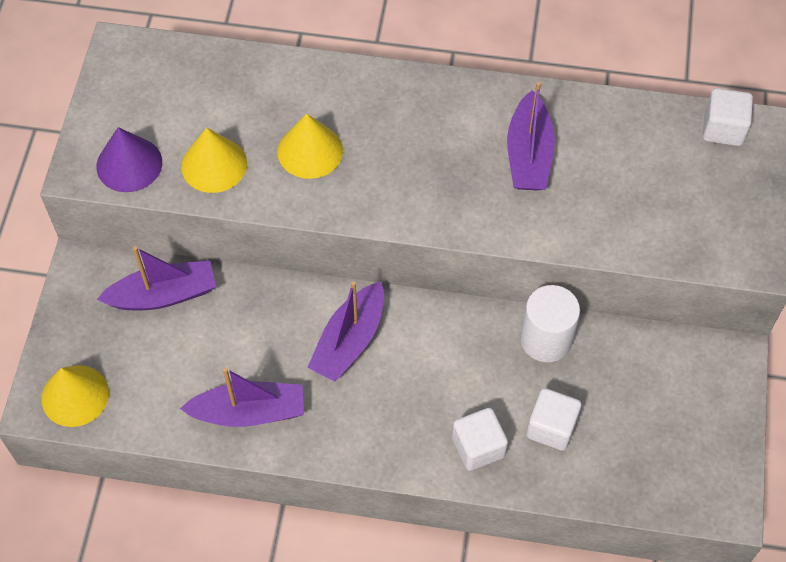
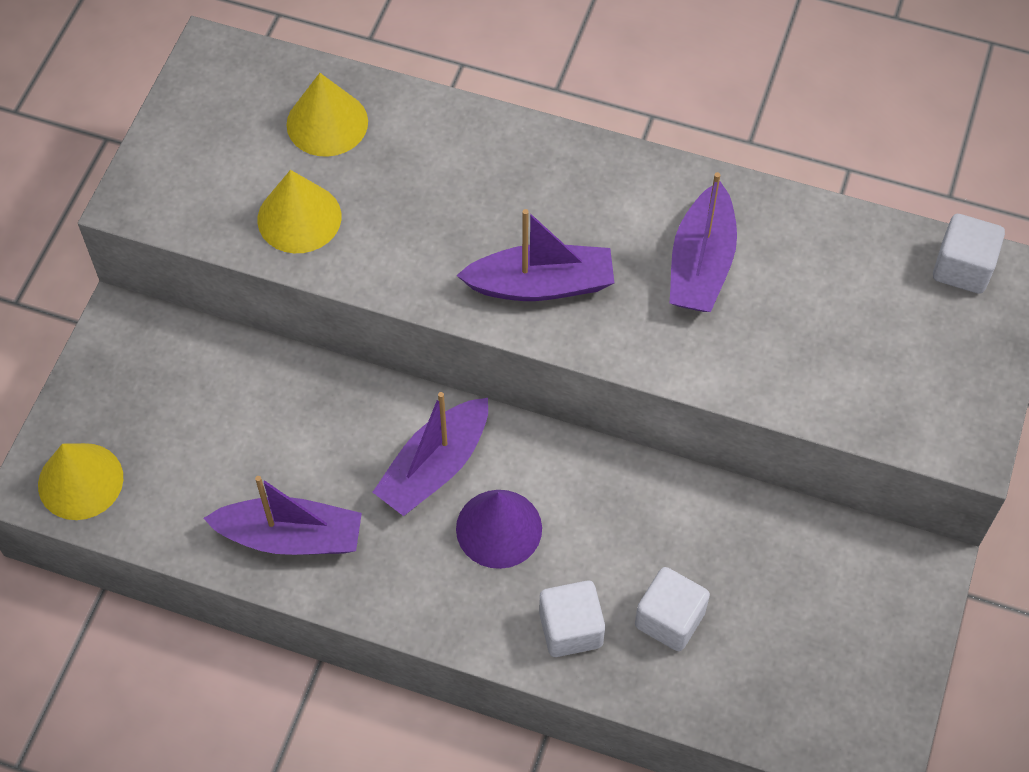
camera: 10 degrees right, 0 degrees up
(129, 164) = (194, 201): purple cone -> purple cone (499, 528)
(163, 295) = (214, 372): purple boat -> purple boat (541, 284)
(310, 151) = (423, 218): yellow cone -> yellow cone (327, 123)
(546, 339) = (686, 505): white cylinder -> none

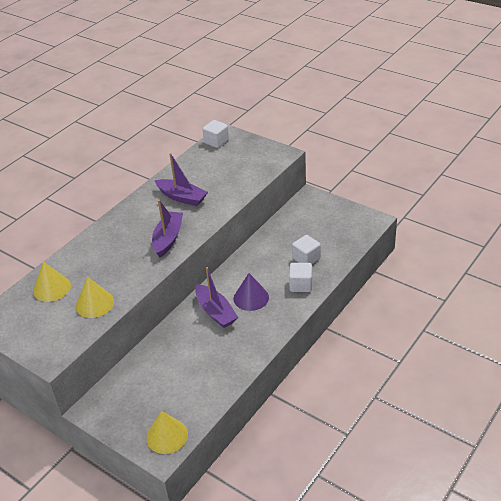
camera: 70 degrees left, 20 degrees down
(291, 537) = (228, 362): purple boat -> none

